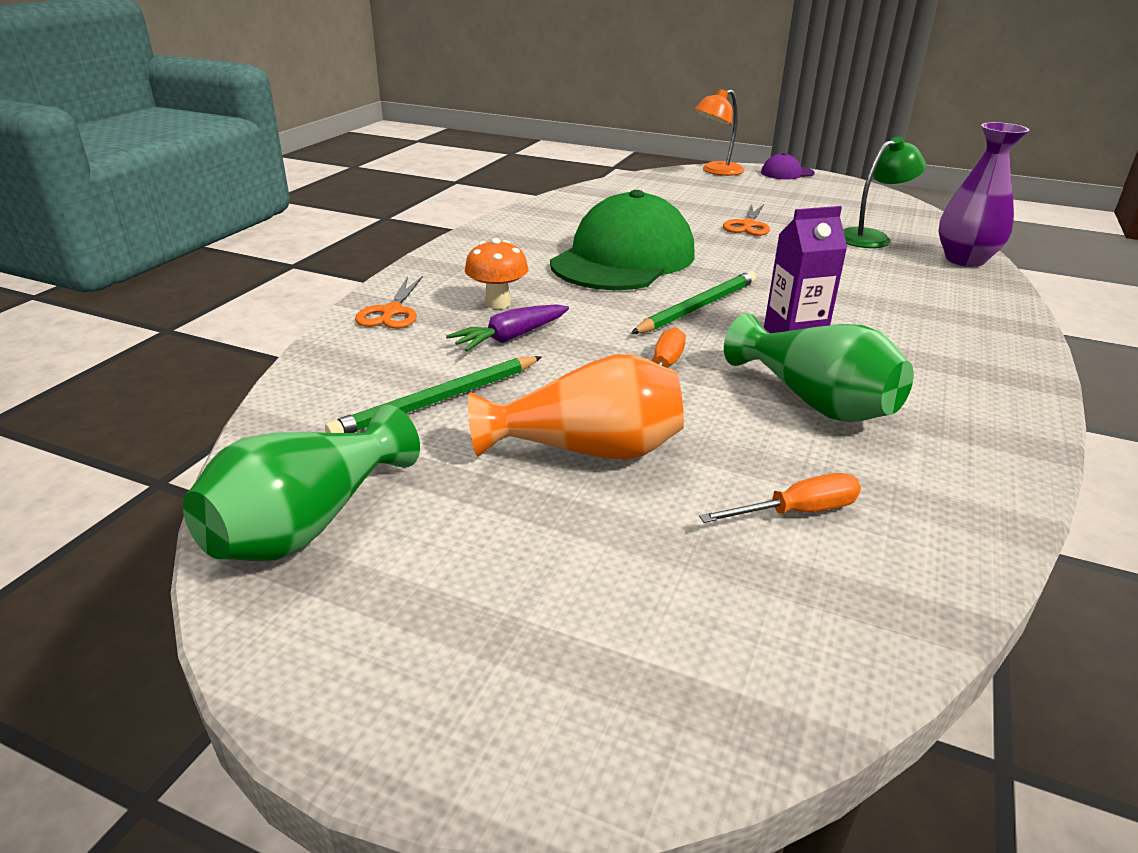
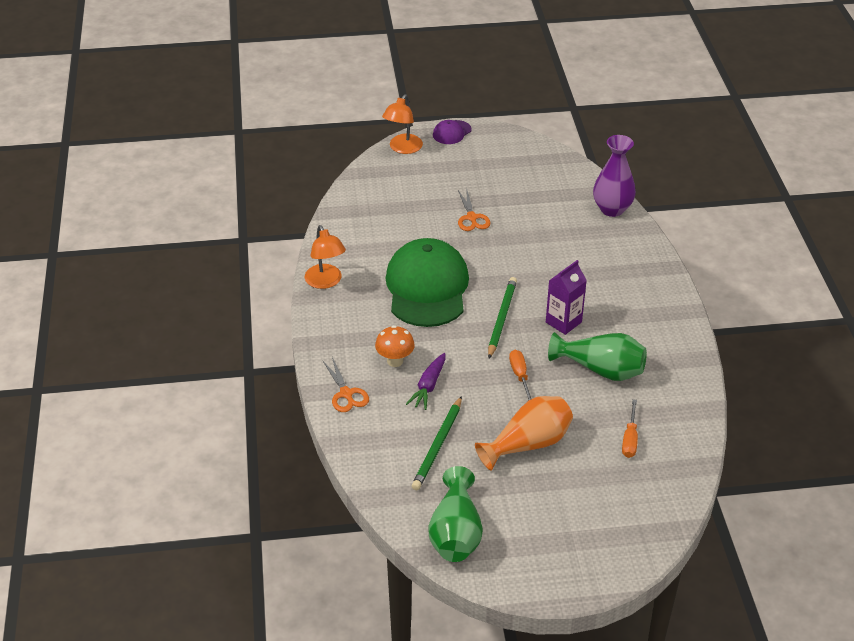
camera: 30 degrees left, 10 degrees up
(505, 227) = (326, 282): none -> orange lamp
(797, 512) = (630, 439): orange screwdriver -> orange screwdriver turned 150 degrees clockwise
(871, 237) = (550, 203): green lamp -> none

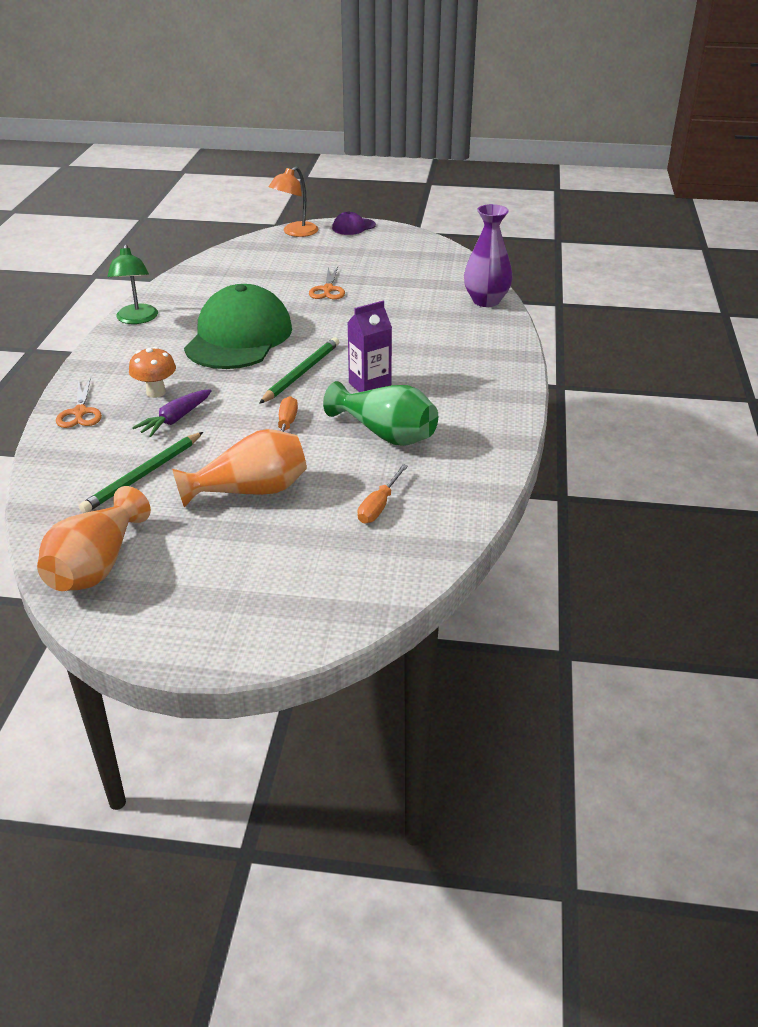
camera: 15 degrees right, 5 degrees down
(326, 282) = (137, 319): orange lamp -> green lamp
(455, 533) = (96, 565): green vase -> orange vase

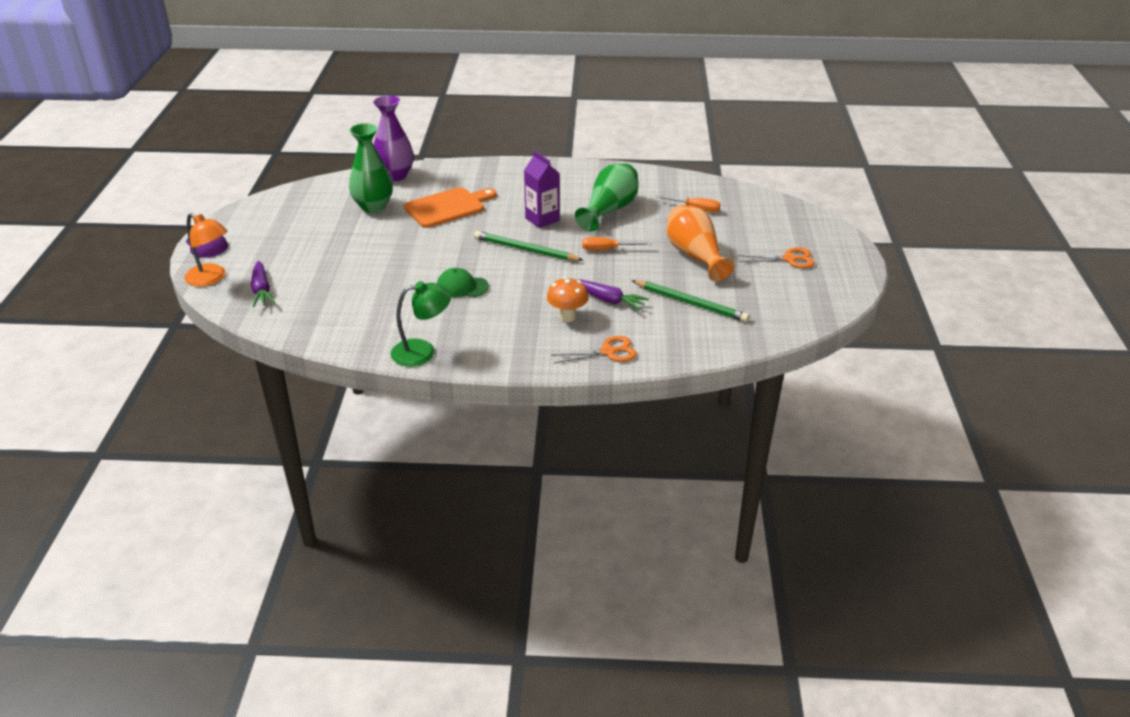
camera: 95 degrees left, 0 degrees up
(96, 565) = (799, 305): orange vase -> none
(239, 337) = (462, 286): green cap -> green cap, size x0.43
(268, 251) = (261, 290): none -> purple carrot
(328, 289) = (363, 249): orange scissors -> orange scissors (789, 259)
(408, 330) = (448, 207): none -> orange cutting board
(414, 292) = (373, 206): none -> green vase

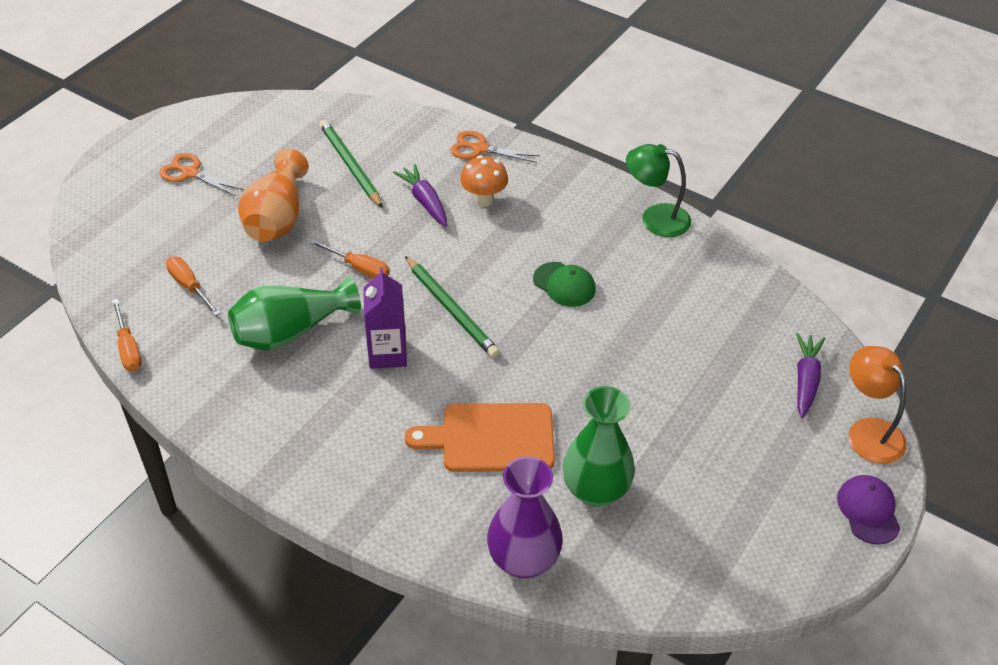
camera: 150 degrees left, 10 degrees up
(686, 177) = (128, 348): none -> orange screwdriver

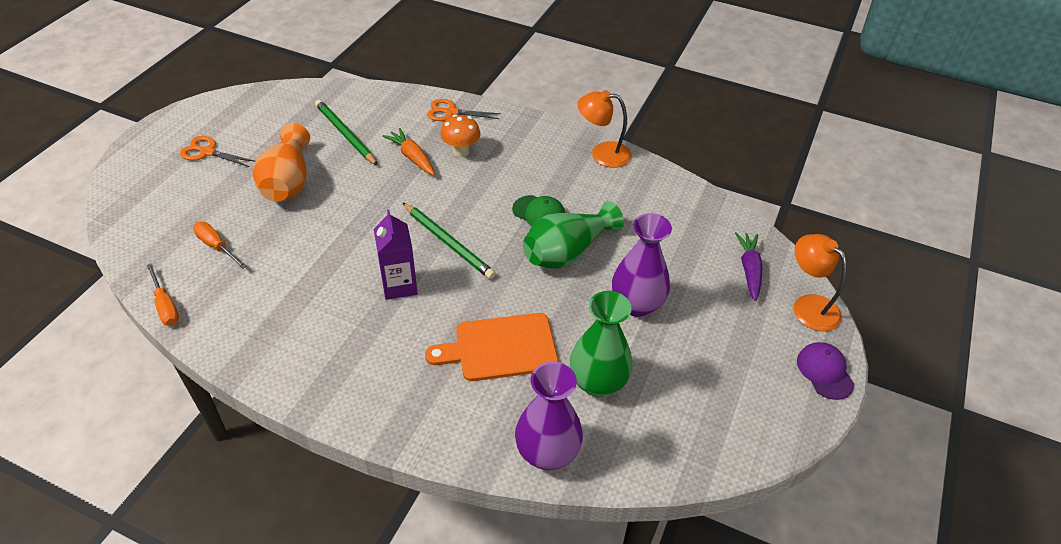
camera: 10 degrees left, 0 degrees up
(291, 332) = (311, 276): green vase -> green vase (567, 252)
(359, 268) = (364, 216): orange screwdriver -> none
(425, 201) = (412, 157): purple carrot -> orange carrot
(655, 218) = (602, 154): green lamp -> orange lamp
(659, 406) = (636, 304): none -> purple vase

